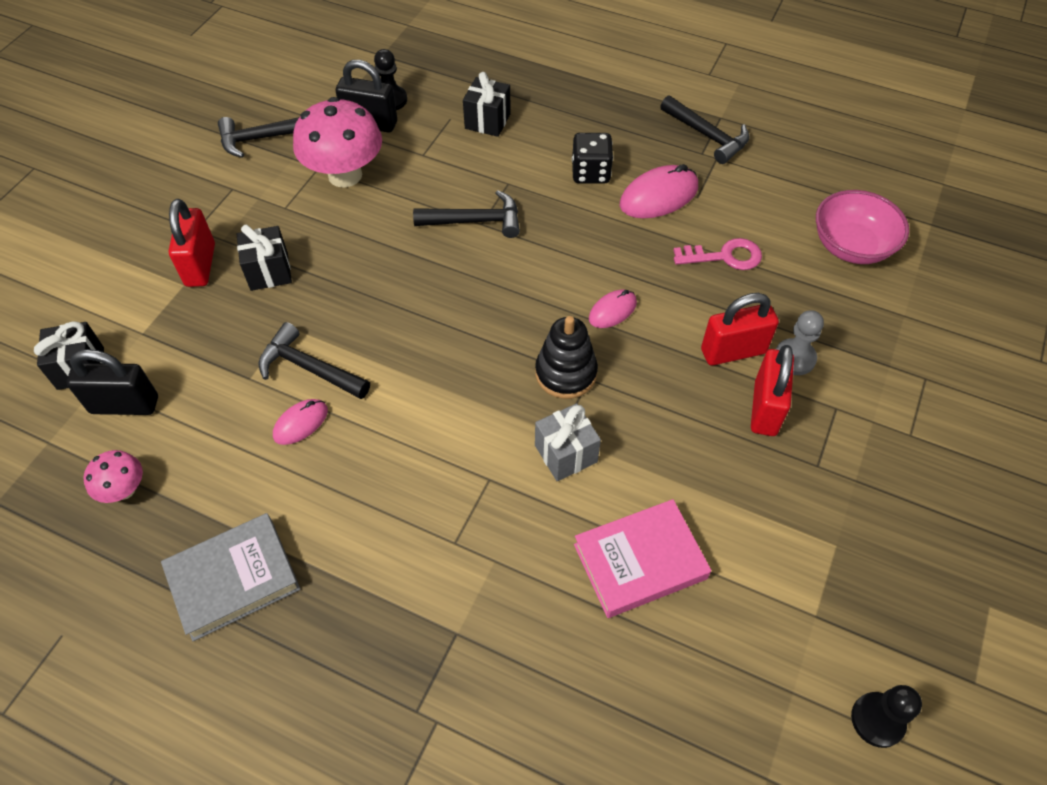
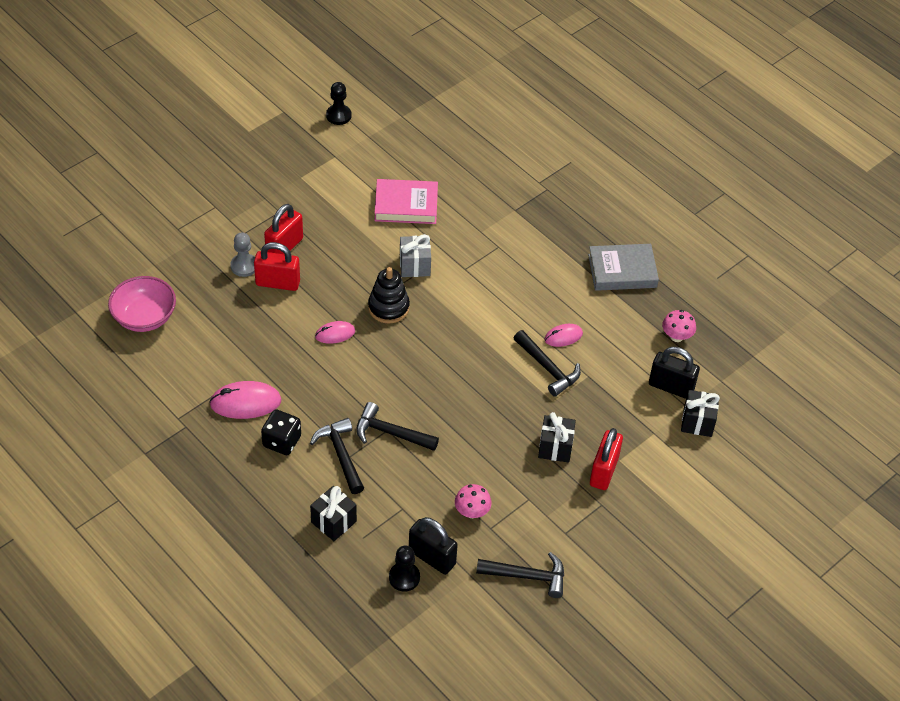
camera: 160 degrees left, 5 degrees down
(345, 175) = (472, 512): pink mushroom -> pink mushroom, size x0.50
(707, 135) = (169, 440): black hammer -> black hammer (341, 455)
(724, 256) = (234, 342): pink key -> none

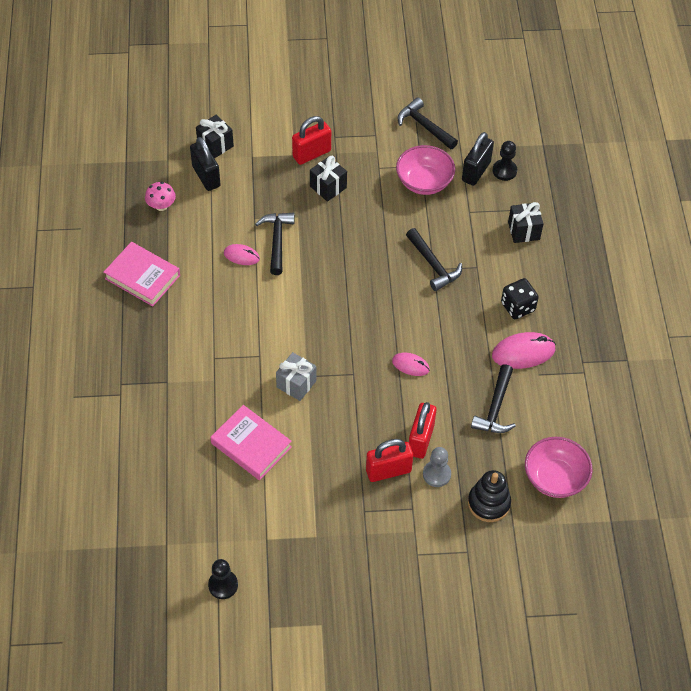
camera: 140 degrees left, 5 degrees up
(245, 403) = (523, 352): pink mouse -> pink mouse turned 45 degrees counterclockwise
(278, 283) = (420, 440): red padlock -> red padlock turned 60 degrees clockwise
(341, 455) = (482, 271): black hammer -> black hammer (495, 408)
(388, 307) = (350, 361): black stacking toy -> black stacking toy (488, 503)
(432, 557) = (476, 171): black padlock -> black padlock turned 45 degrees clockwise
(472, 512) = (424, 182): pink mushroom -> pink bowl
(622, 271) = (142, 277): grey book -> pink book

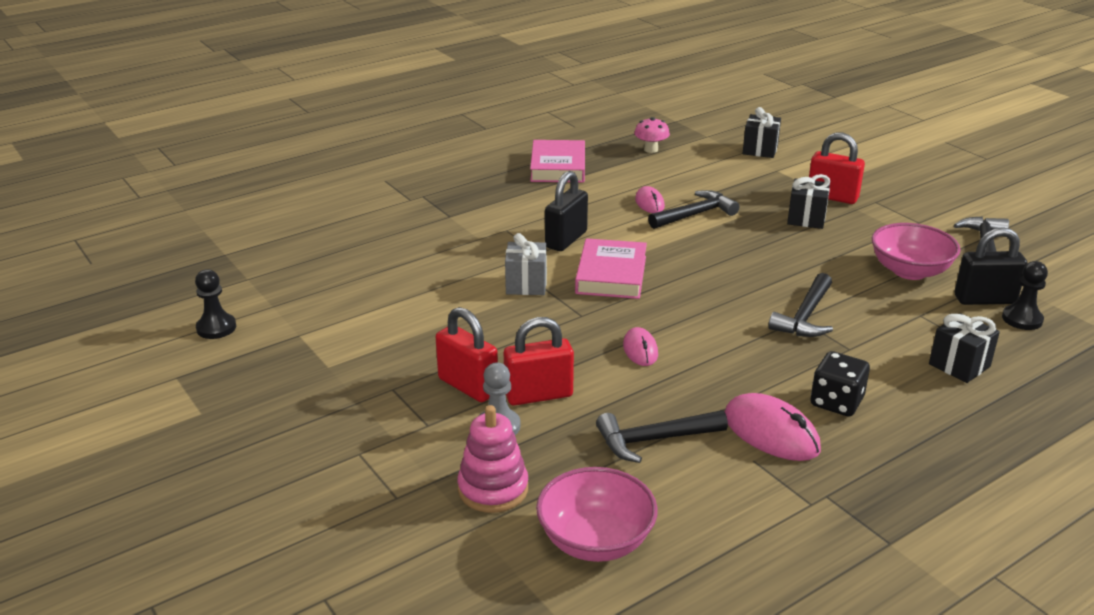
camera: 60 degrees right, 25 degrees down
(206, 176) = (717, 157): black padlock -> black padlock (566, 240)
(251, 445) = (417, 285): pink book -> pink book (611, 275)
(488, 503) = (493, 489): black stacking toy -> pink stacking toy

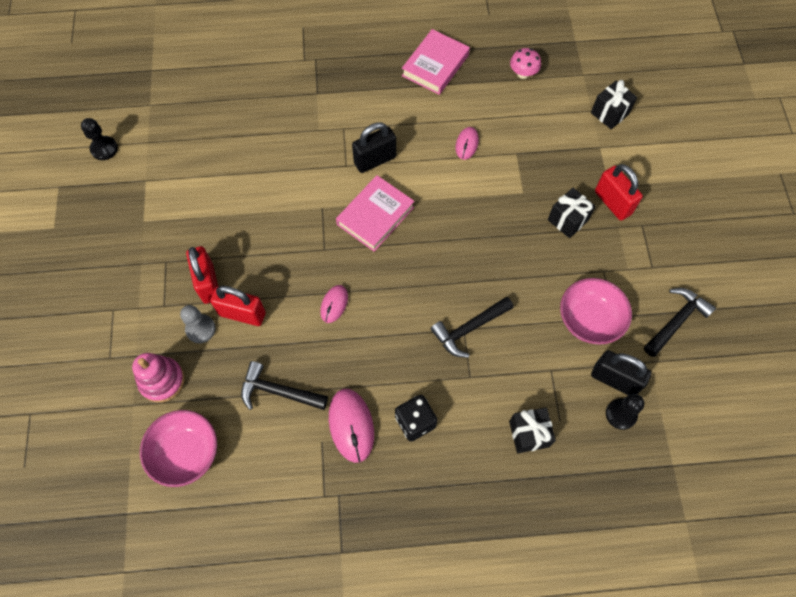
camera: 30 degrees right, 35 degrees up
(526, 285) = (313, 198): grey gift -> none
(695, 215) = (489, 174): black hammer -> none

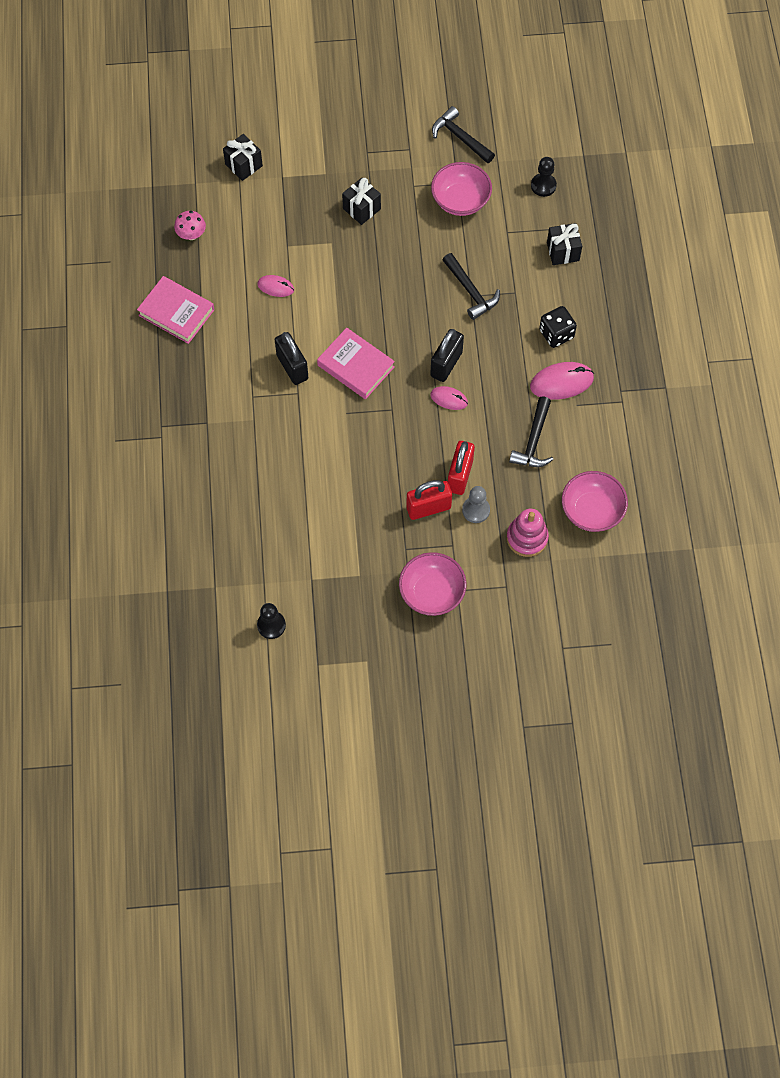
camera: 90 degrees left, 0 degrees up
(114, 285) = (432, 592): none -> pink bowl
(612, 203) = (344, 172): red padlock -> none
(614, 379) = (514, 187): black padlock -> black padlock (446, 364)

